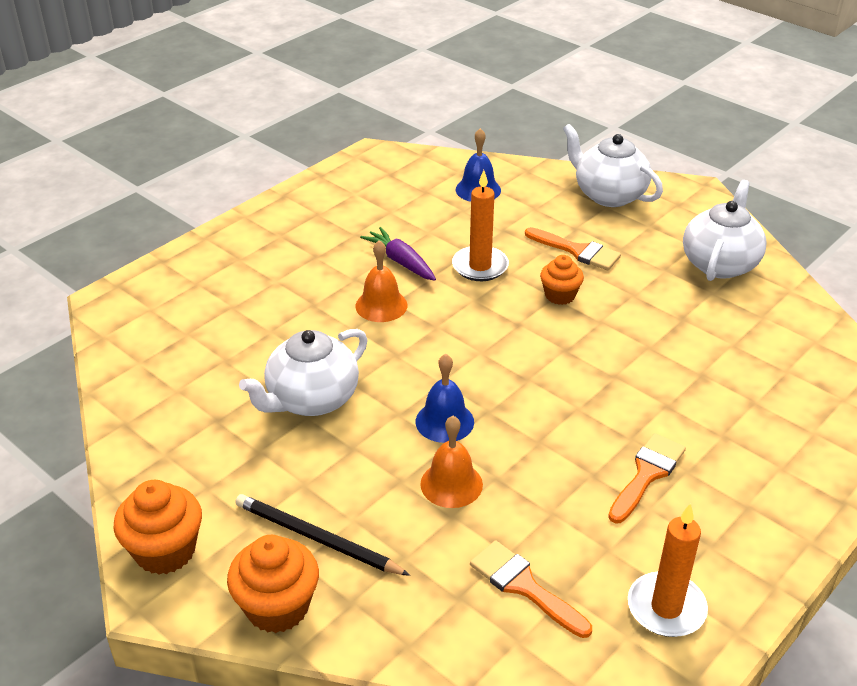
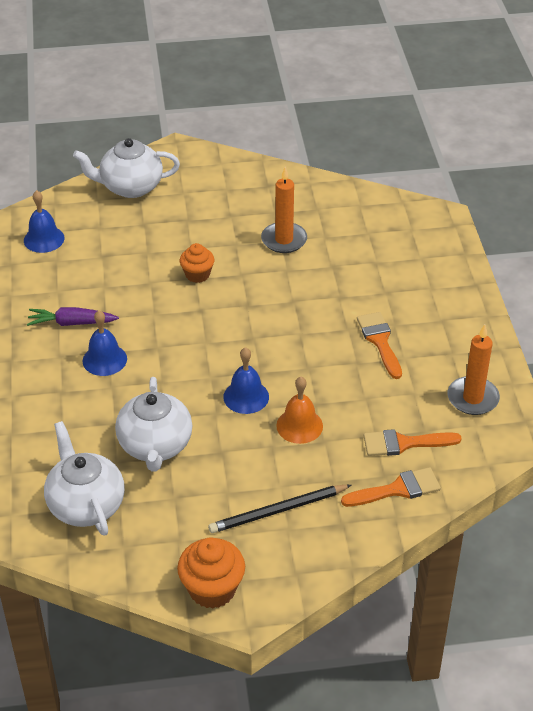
camera: 50 degrees left, 5 degrees up
(277, 607) = (312, 558): orange cupcake -> none
(381, 305) = (104, 359): orange bell -> blue bell
(480, 266) = (125, 290): orange candle -> orange candle (284, 240)
(577, 251) = (166, 238): orange brush -> orange brush (397, 489)
(719, 263) = (254, 191): white teapot -> white teapot (86, 505)

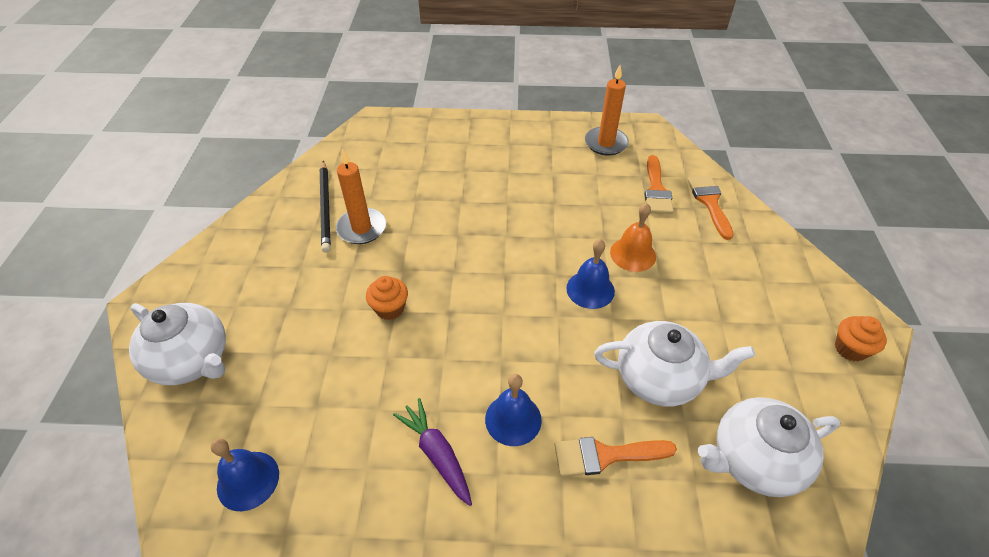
camera: 80 degrees left, 5 degrees up
(71, 323) = (437, 454): purple carrot -> purple carrot turned 135 degrees clockwise
(130, 187) = (192, 360): white teapot -> white teapot turned 60 degrees counterclockwise
(212, 589) = (850, 349): orange cupcake -> orange cupcake, size x0.65
(278, 511) = (743, 285): black pencil -> black pencil (325, 207)
(379, 341) = (528, 184): orange brush -> orange brush (605, 456)

